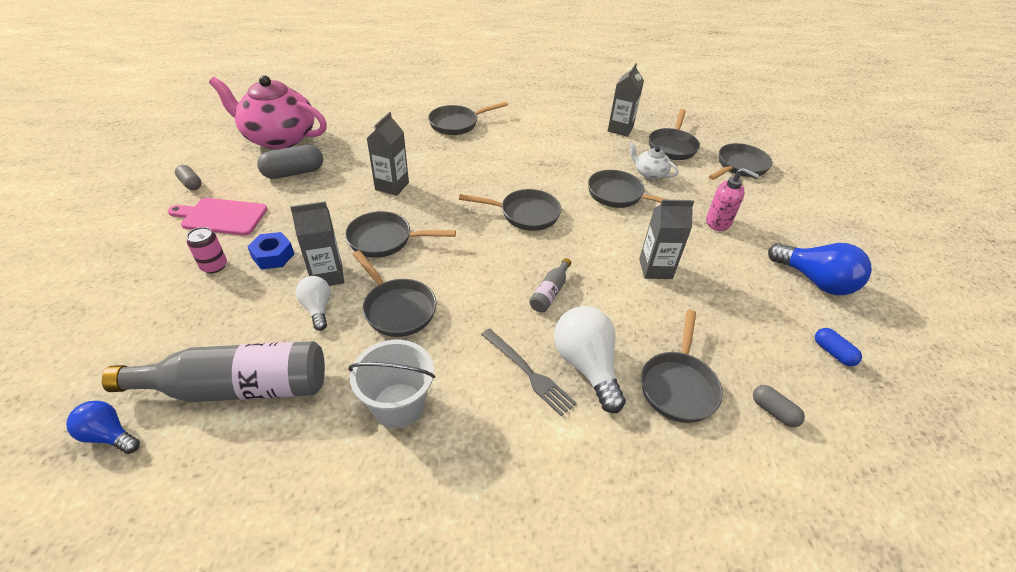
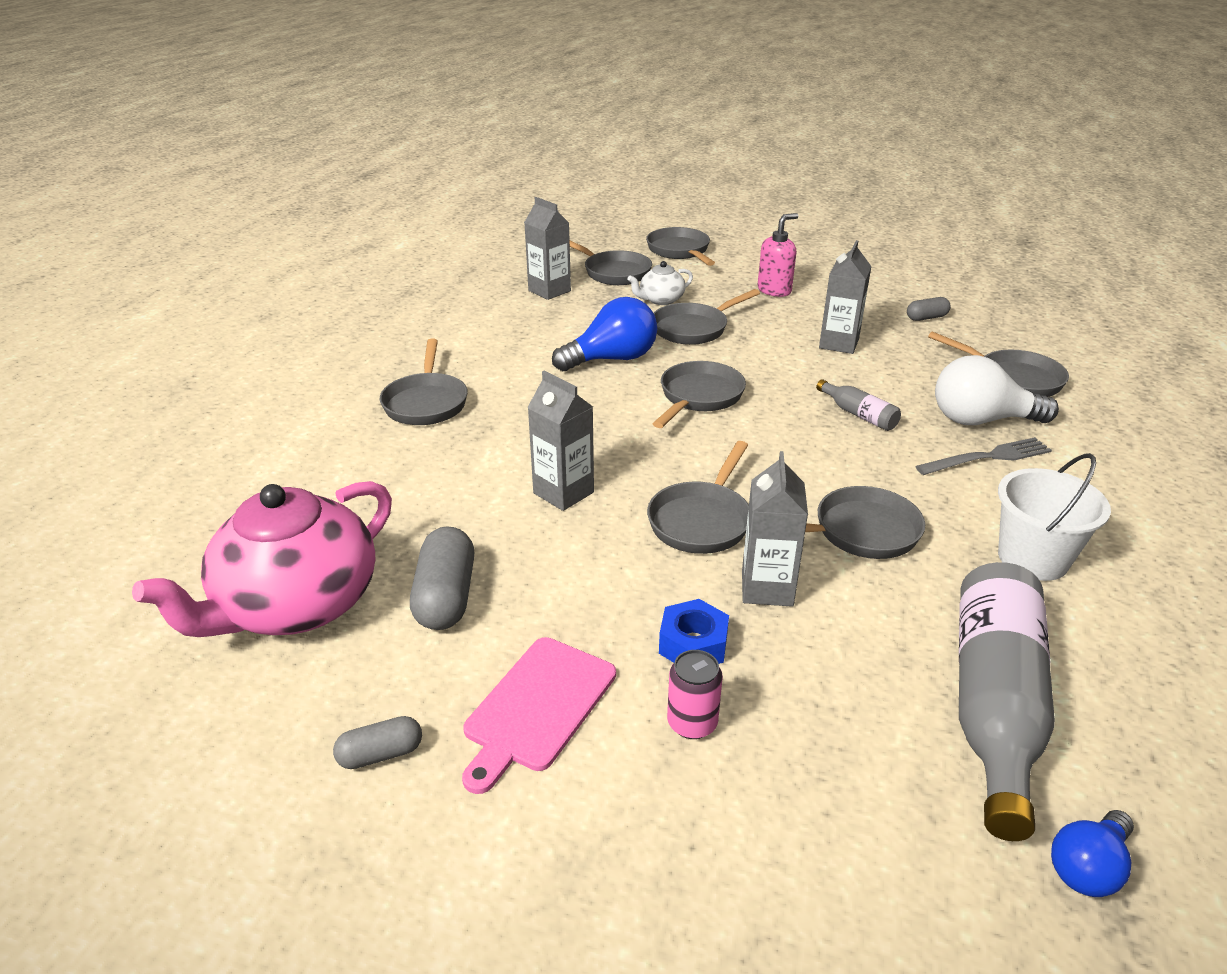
camera: 65 degrees left, 10 degrees down
(317, 308) = (840, 607): white light bulb -> none
(773, 411) = (1046, 345): grey capsule -> grey capsule (926, 318)
(815, 281) = (882, 275): blue light bulb -> blue light bulb (612, 359)
(833, 352) = (978, 299): blue capsule -> none

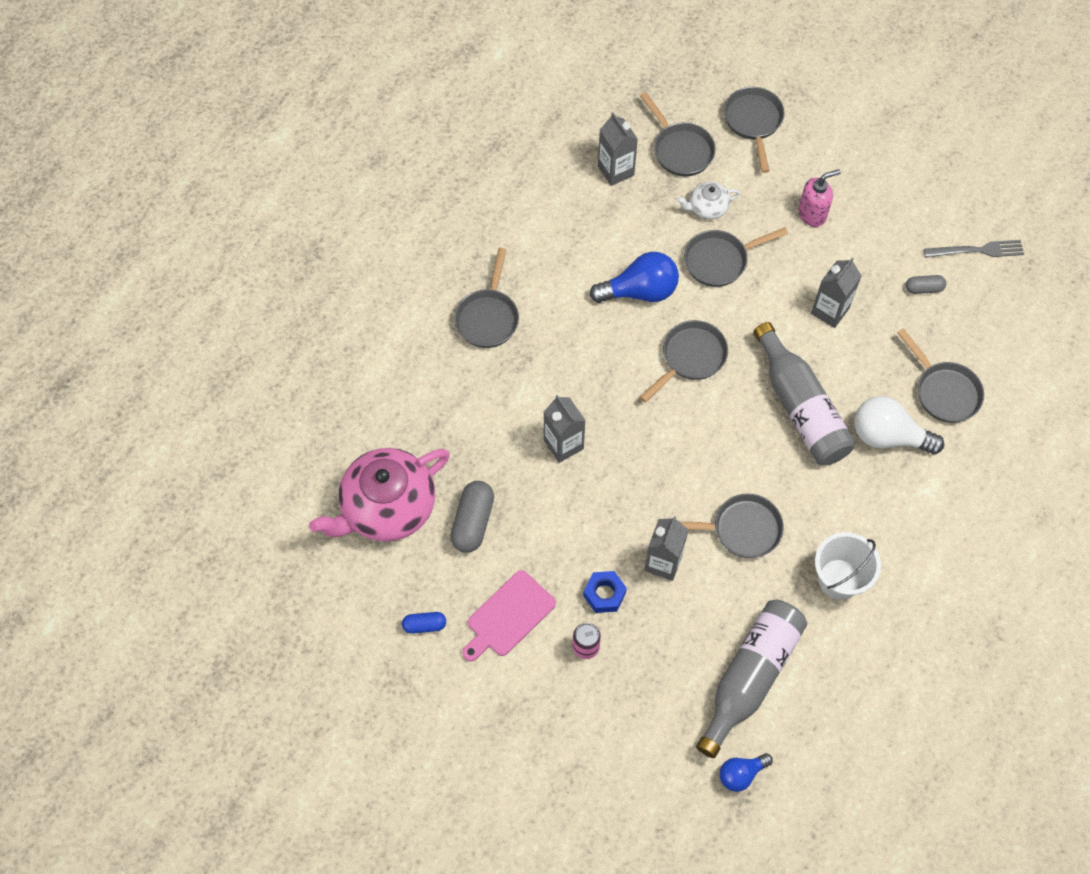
camera: 15 degrees right, 30 degrees up
(380, 754) = (424, 625): grey capsule -> blue capsule
(702, 520) = (645, 493): grey pan -> none
(859, 414) = (800, 408): grey bottle -> grey bottle, size x2.24
(987, 457) = (868, 478): grey fork -> grey fork (977, 250)

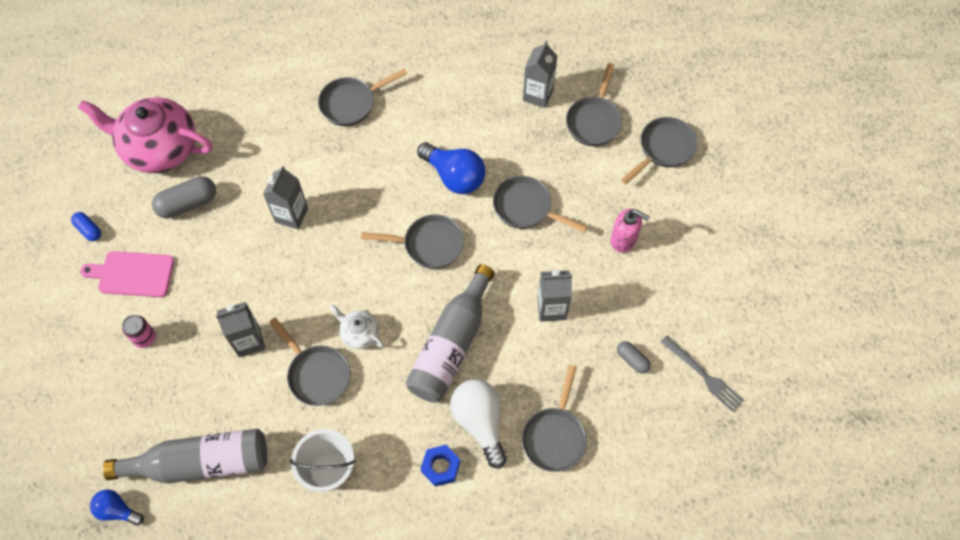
camera: 50 degrees right, 0 degrees up
(604, 594) = (194, 321): blue nut -> blue nut (440, 467)
(707, 208) = (562, 170): white teapot -> white teapot (359, 333)

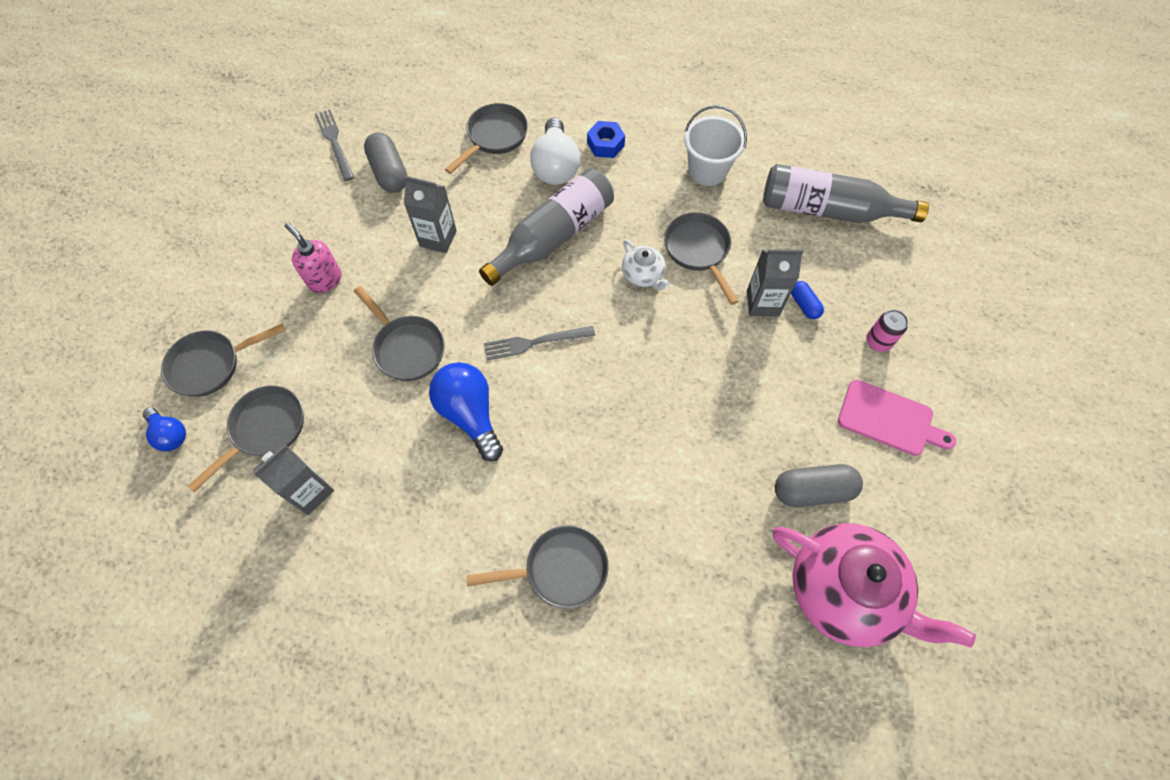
camera: 160 degrees left, 0 degrees up
(89, 230) = (945, 497): blue capsule -> blue capsule (804, 304)
(117, 510) = (911, 196): blue light bulb -> blue light bulb (170, 434)
(291, 215) = (683, 431): grey carton -> none
(428, 245) = (535, 342): grey pan -> grey fork
(632, 360) = (389, 172): grey capsule -> grey capsule, size x1.75

